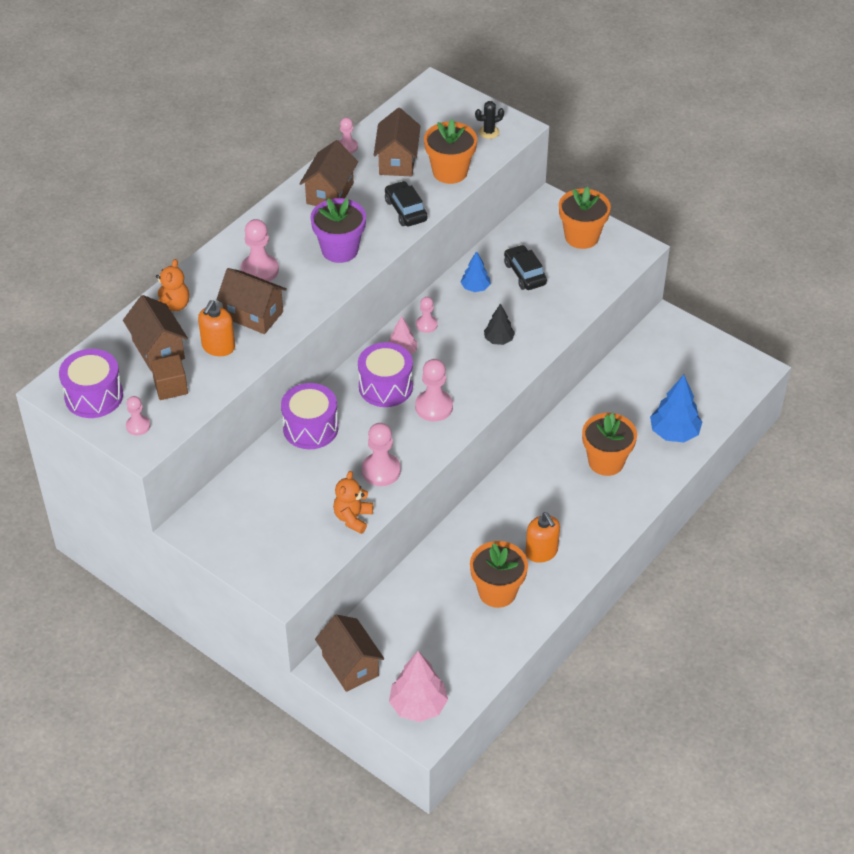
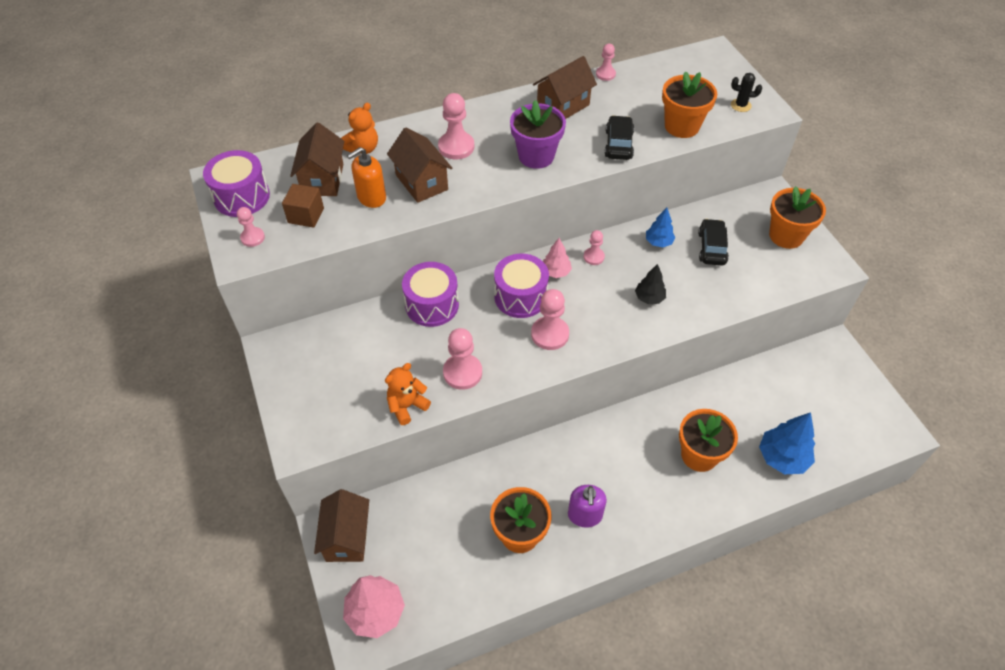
camera: 30 degrees right, 5 degrees up
(397, 161) = (640, 100): brown house -> none
(541, 552) = (585, 515): orange soap dispenser -> purple soap dispenser

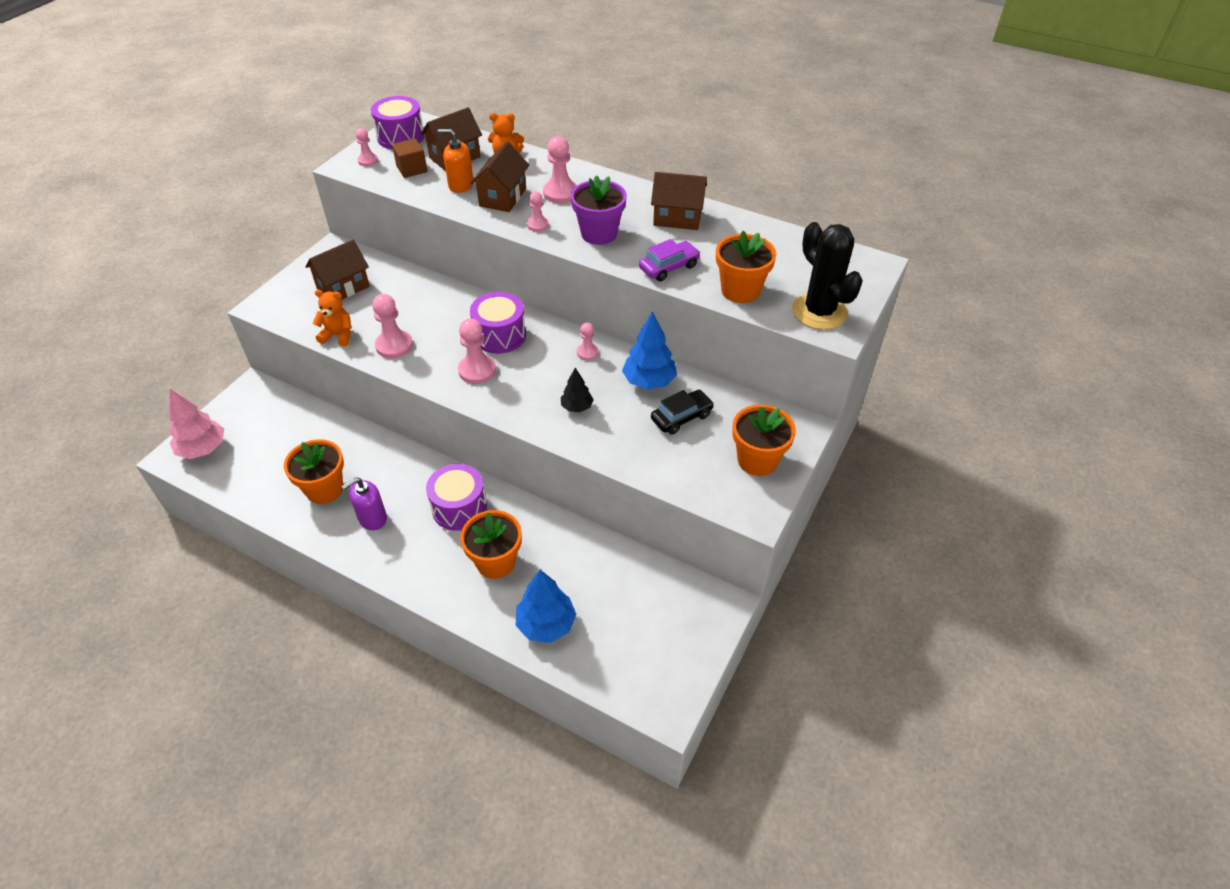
camera: 50 degrees right, 5 degrees down
(347, 537) = (252, 400): brown house -> brown house (343, 287)
(432, 305) = (444, 296): purple drum -> purple drum (459, 507)
(556, 272) = (547, 340): pink tree -> none
(605, 74) = (749, 220): pink pawn -> pink pawn (537, 225)
(618, 144) = (669, 267): black car -> purple car
(658, 242) = (649, 381): blue tree -> blue tree, size x1.69
(740, 105) = (819, 312): black cactus -> black cactus, size x2.29

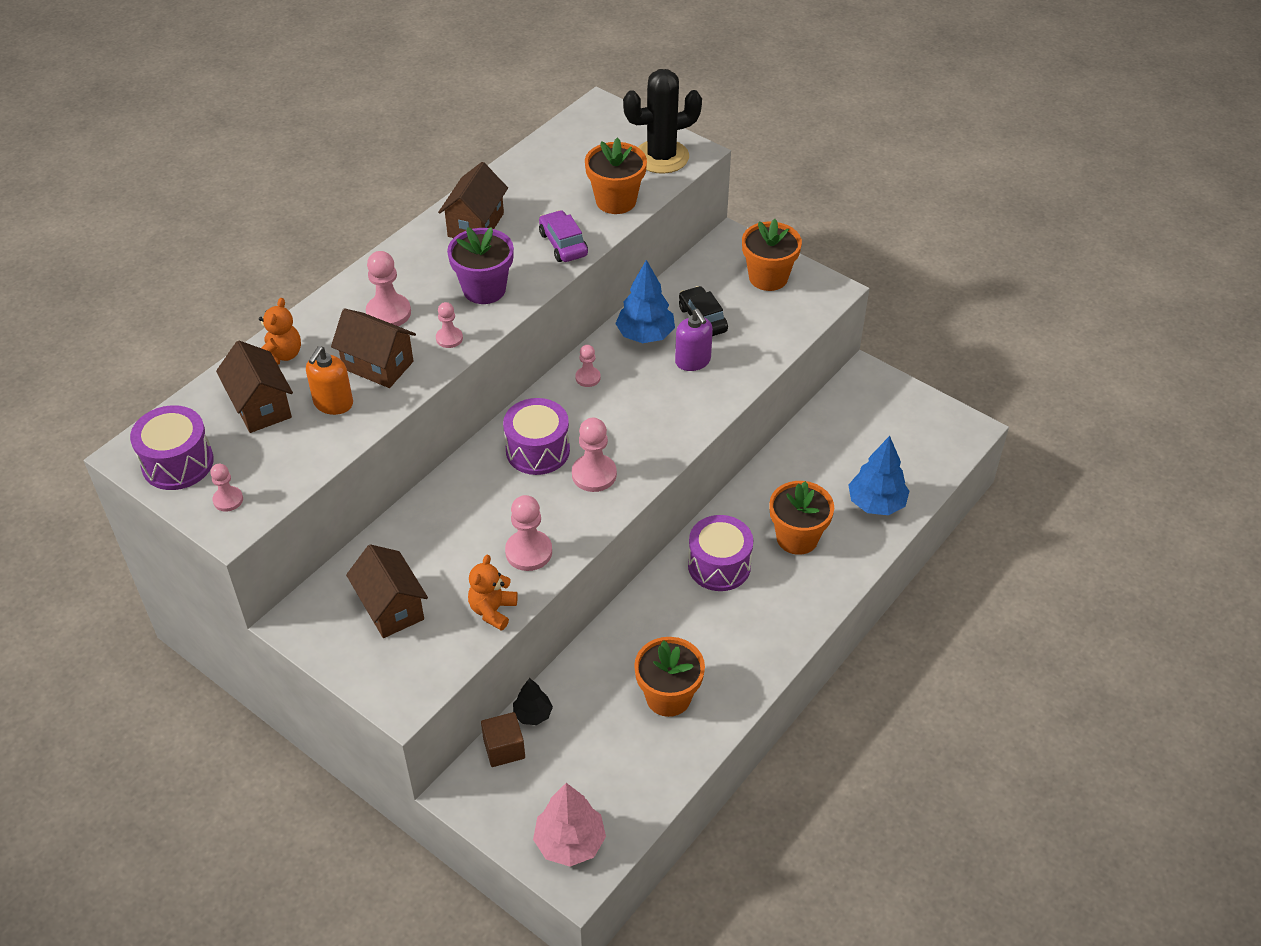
camera: 80 degrees left, 0 degrees up
(372, 518) = (721, 647): purple soap dispenser -> purple soap dispenser (693, 361)
(412, 169) = (272, 452): brown cube -> brown cube (504, 748)
(577, 407) = (672, 395): black tree -> black tree (533, 714)

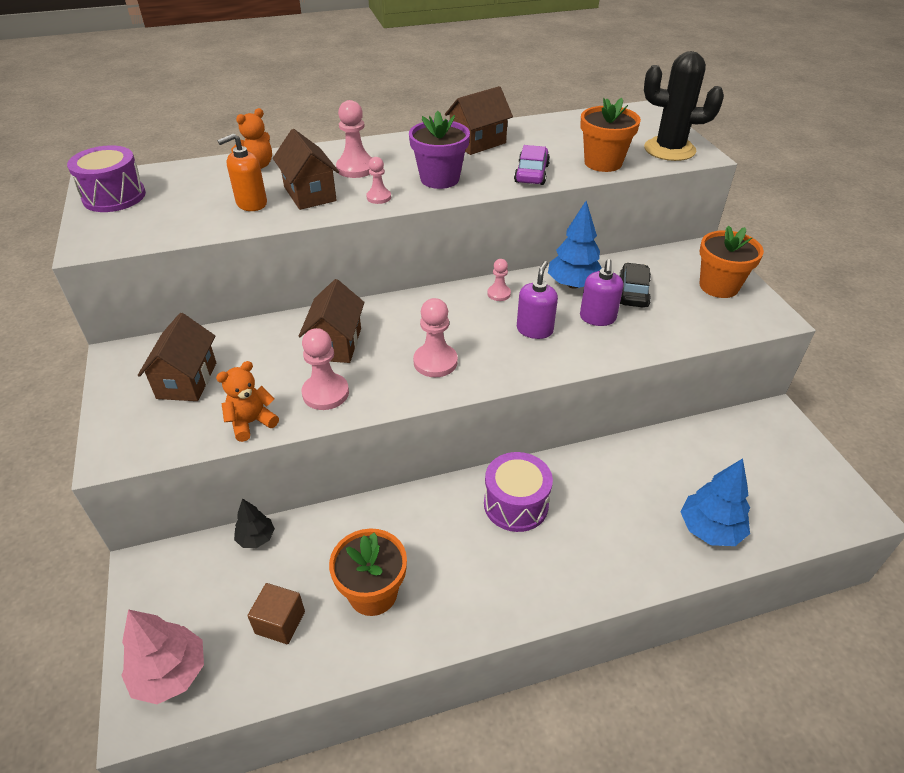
camera: 35 degrees right, 5 degrees down
(228, 500) = (110, 229): pink pawn -> none
(261, 406) = (205, 187): brown house -> brown house (336, 344)
(504, 748) = (208, 552): brown cube -> brown cube (280, 622)
(537, 450) = (409, 325): purple drum -> none
(650, 400) = (534, 330): none -> purple soap dispenser
(797, 538) = (607, 519): orange flower pot -> none

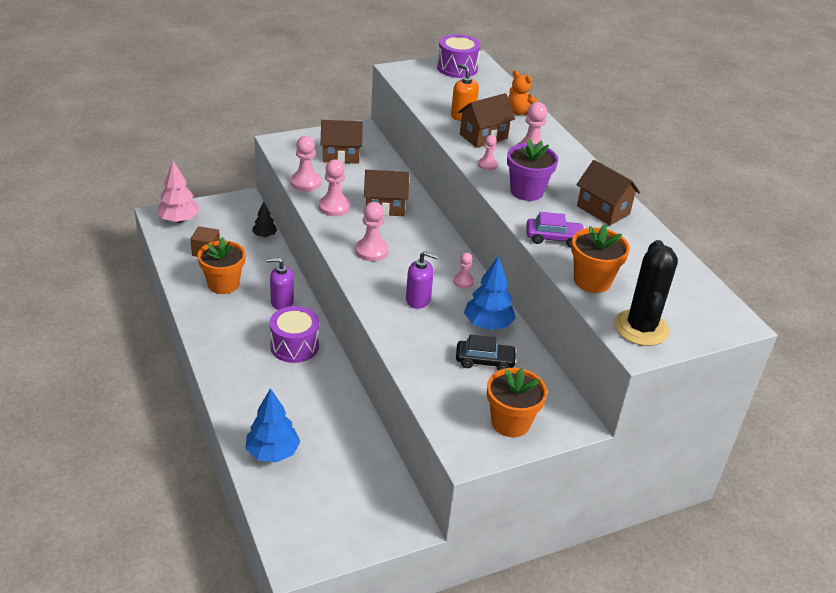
camera: 80 degrees right, 5 degrees down
(251, 422) = (305, 183): orange teddy bear -> pink pawn
(597, 318) = (441, 336): purple soap dispenser -> purple soap dispenser (282, 302)

